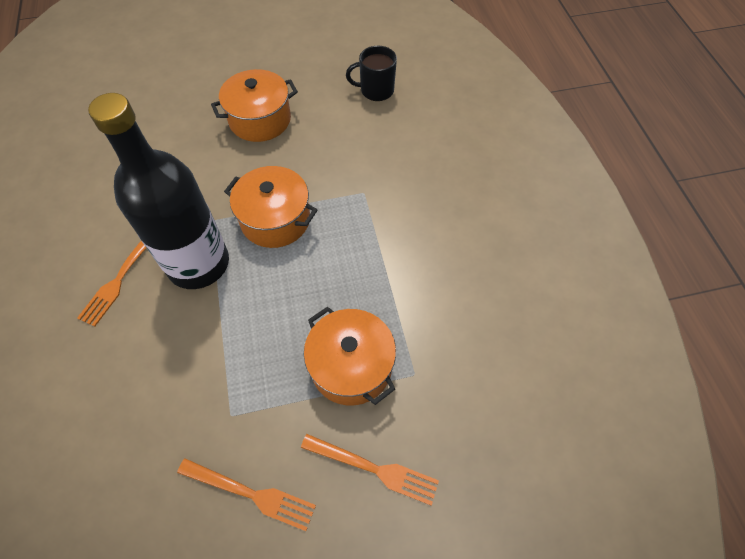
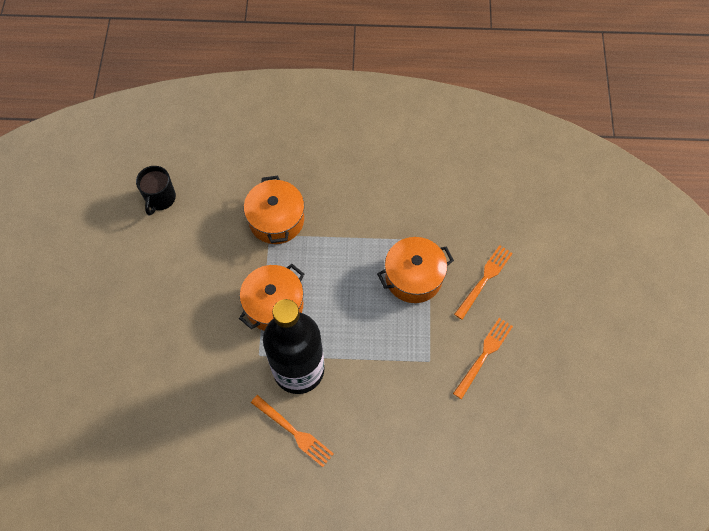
camera: 75 degrees left, 5 degrees up
(260, 120) = (158, 300): orange pot -> orange pot (276, 220)

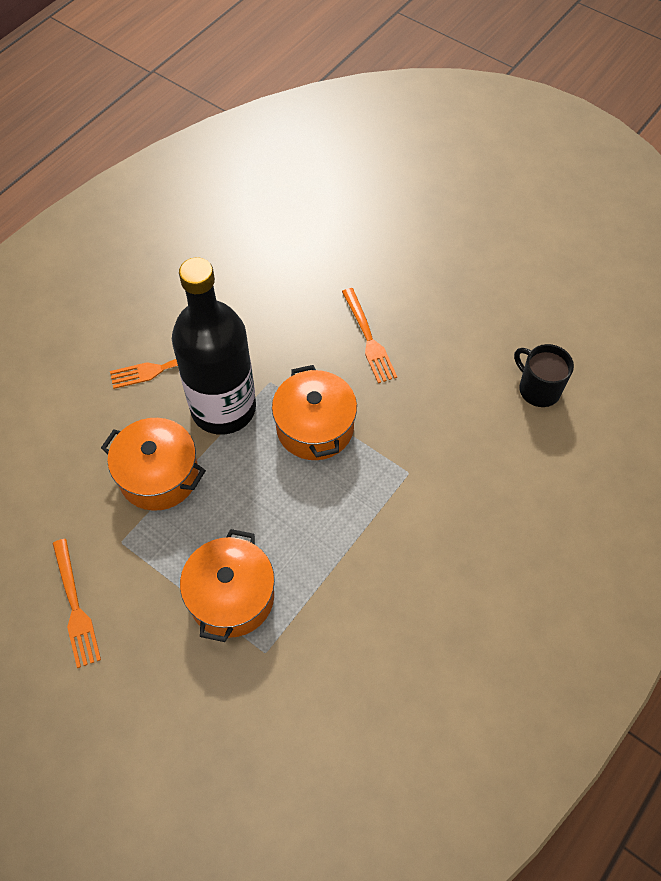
camera: 125 degrees right, 5 degrees down
(276, 220) = (424, 492): orange pot -> orange pot (159, 475)
(485, 279) = (161, 682): orange fork -> orange fork (369, 339)

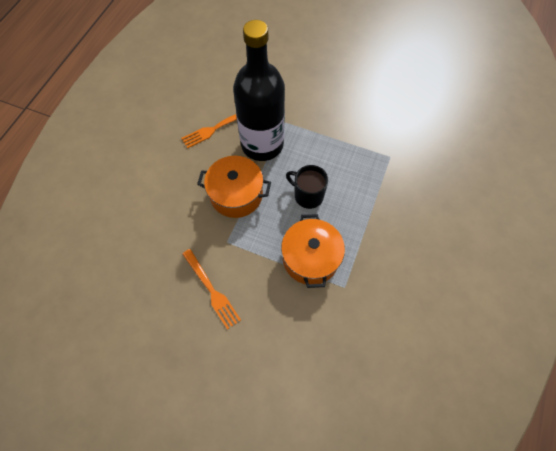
camera: 15 degrees left, 5 degrees up
(315, 427) = (323, 143): orange pot -> none
(369, 339) = (336, 84): orange fork -> none
(538, 389) = (446, 91): black mug -> black mug (307, 195)

